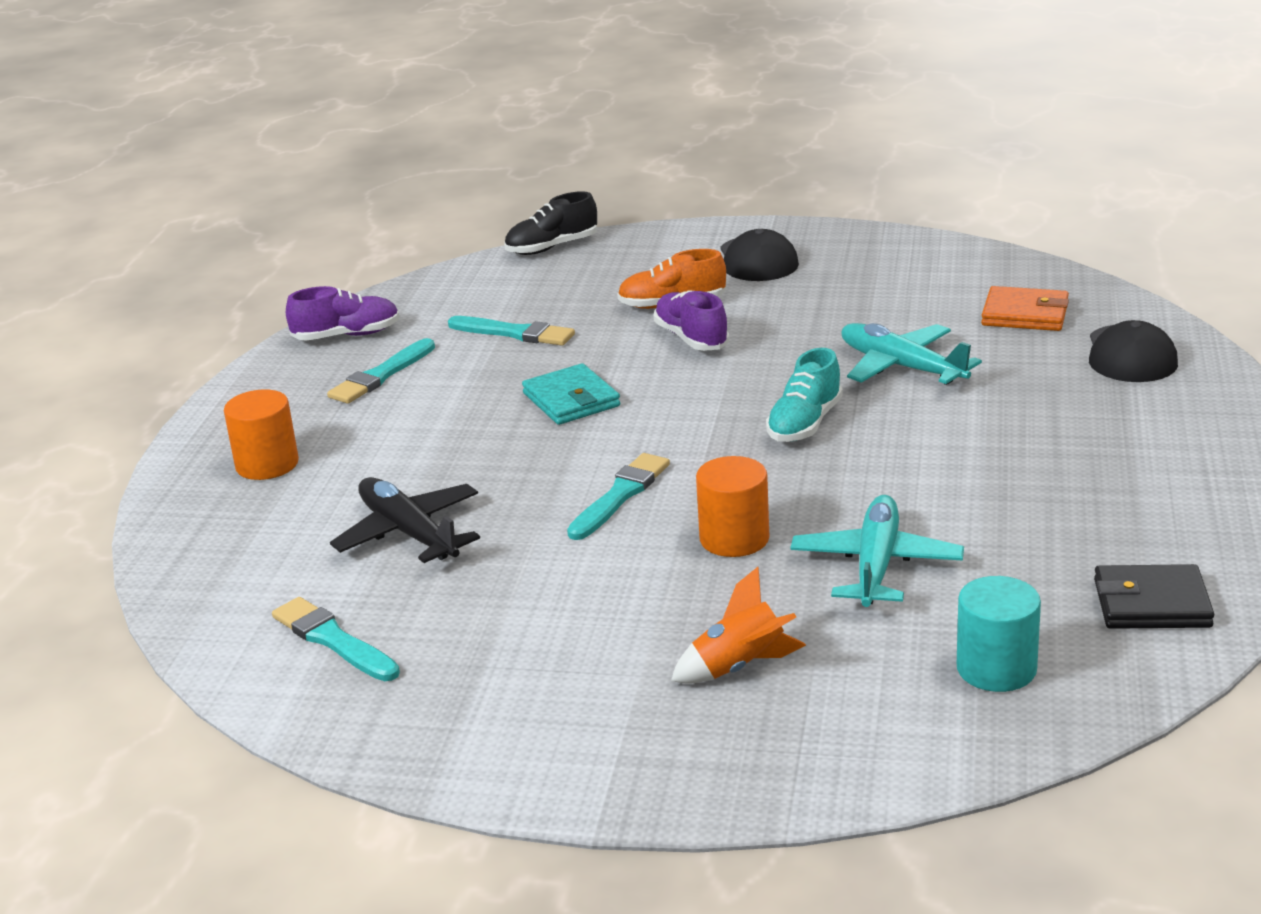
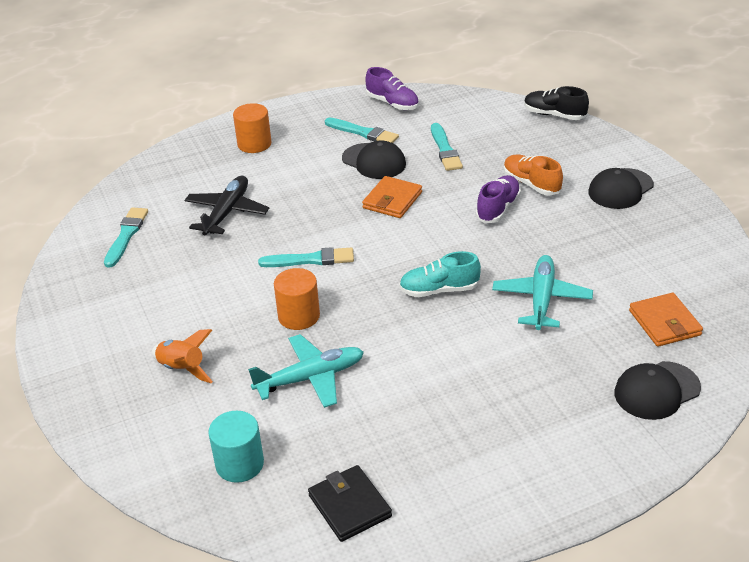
camera: 55 degrees right, 10 degrees up
(381, 375) = (363, 133): turquoise brush -> turquoise brush turned 150 degrees counterclockwise
(463, 387) = (374, 161): none -> black cap
(571, 400) = (392, 200): turquoise wallet -> orange wallet

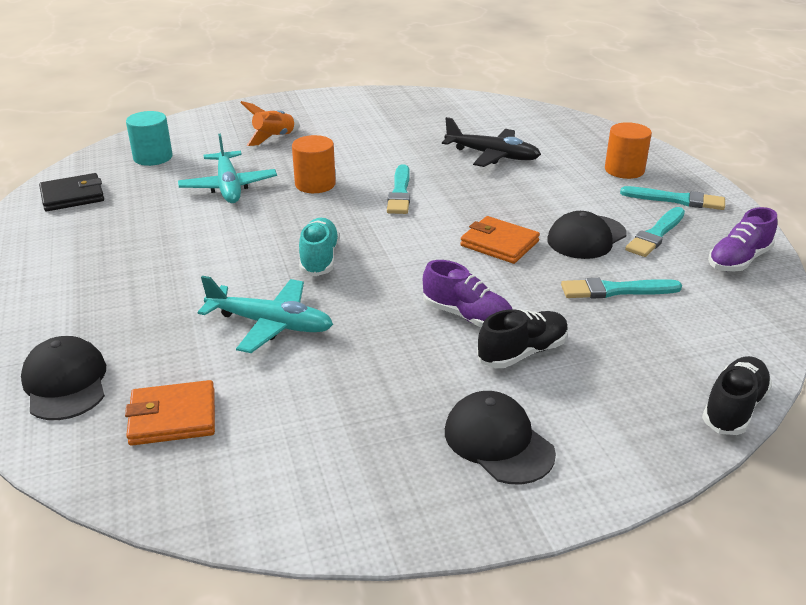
camera: 95 degrees right, 5 degrees down
(126, 235) = (465, 115): turquoise brush -> turquoise brush (676, 200)
(531, 184) = (522, 352): orange shoe -> black shoe

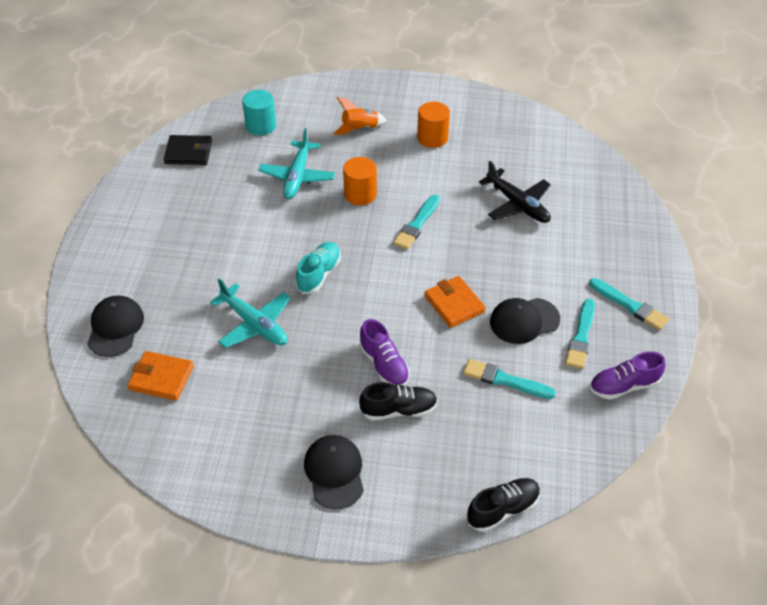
camera: 25 degrees right, 15 degrees up
(624, 170) = (614, 257): orange cylinder -> orange cylinder (432, 138)
(656, 234) = (581, 337): turquoise brush -> turquoise brush turned 45 degrees counterclockwise

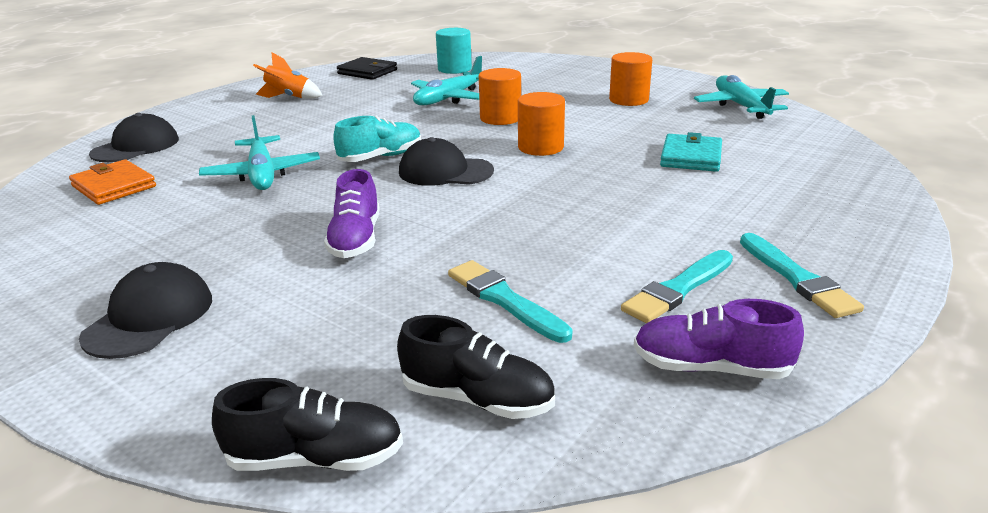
camera: 30 degrees right, 20 degrees down
(359, 129) = (552, 84): orange rocket -> orange rocket (289, 97)
(398, 410) = (317, 284): black shoe -> black shoe (477, 399)
(417, 224) = (540, 147): turquoise brush -> orange cylinder
(454, 304) = (514, 213): orange wallet -> none
(512, 124) = (741, 106): none -> turquoise plane
(517, 204) = (691, 157): black plane -> turquoise wallet
(524, 321) = (599, 250): black cap -> black cap (445, 171)

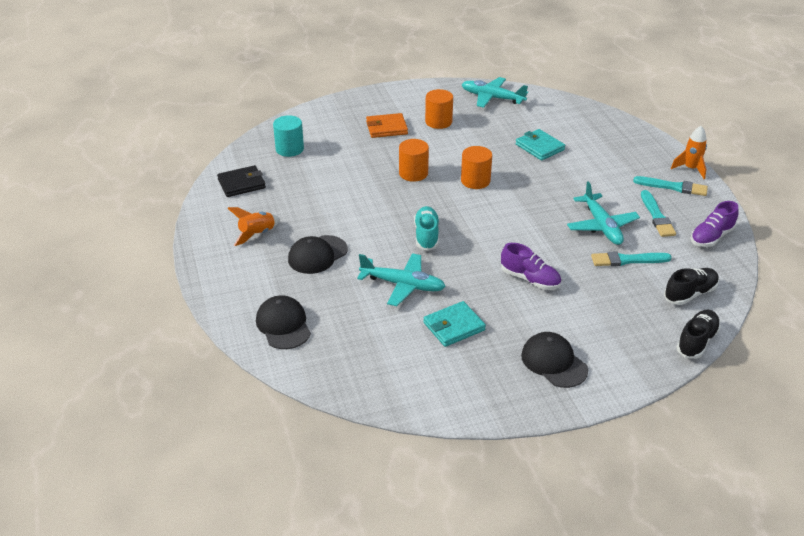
camera: 55 degrees left, 10 degrees up
(114, 186) = (356, 347): orange wallet -> orange wallet (386, 128)
(195, 224) = (454, 326): none -> turquoise wallet
(445, 171) = (474, 223): black cap -> black cap (317, 255)
(449, 98) = (351, 175): turquoise plane -> turquoise plane (601, 226)
(889, 278) = (690, 169): none -> orange rocket

